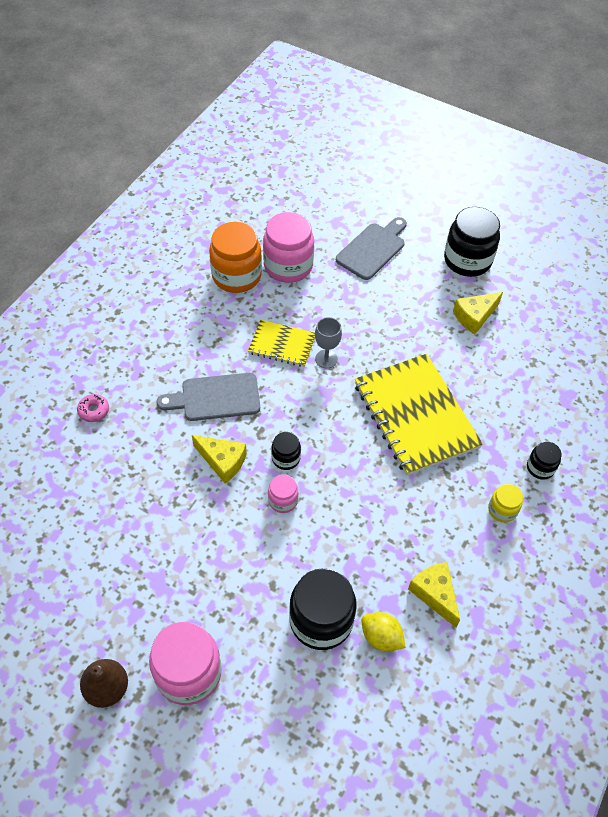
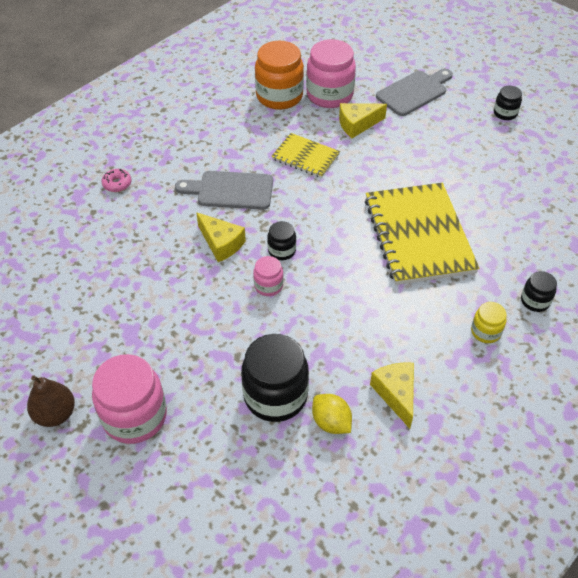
camera: 15 degrees right, 5 degrees down
(326, 359) = (344, 175): grey goblet -> none
(467, 260) = (505, 113): black jar -> black jar, size x0.50
(474, 317) = (500, 161): yellow cheese -> yellow cheese (357, 125)

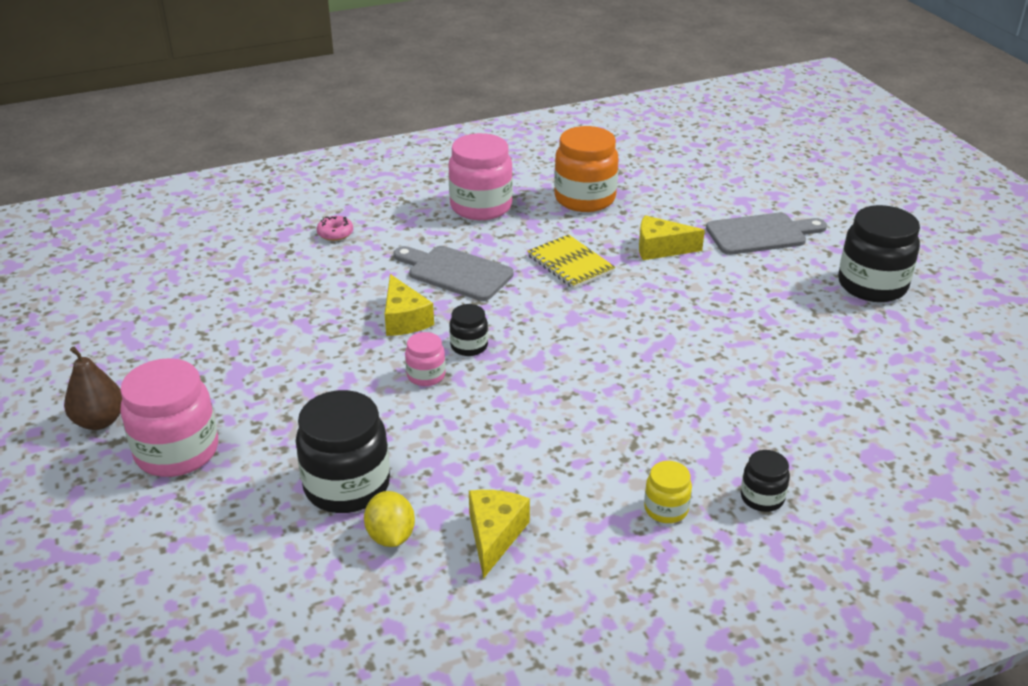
camera: 25 degrees right, 15 degrees down
(329, 95) = (648, 212): pink jar -> pink jar (481, 206)
(418, 235) = (653, 380): yellow notebook -> none
(505, 113) = (872, 285): black jar -> black jar, size x1.98

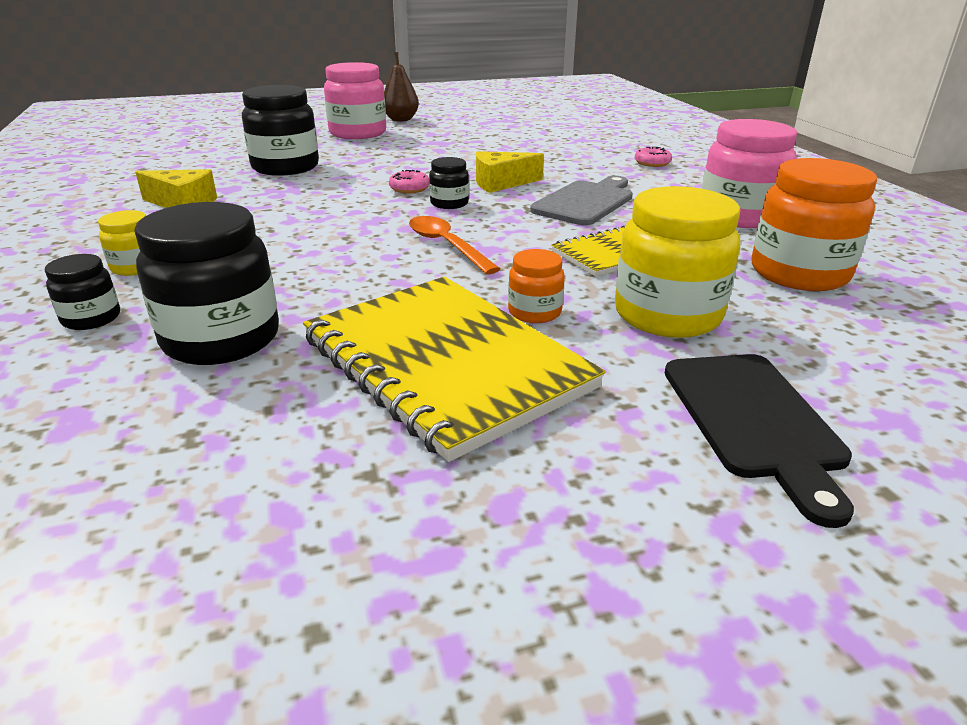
camera: 95 degrees right, 5 degrees down
(391, 536) = (219, 177): yellow lemon -> none
(426, 375) = (409, 189): pink jar -> pink donut
(572, 339) = (446, 245): none -> orange spoon
(660, 248) = (667, 315): yellow cheese -> yellow jar
(674, 295) = (534, 312): none -> orange jar
(751, 325) = (445, 363): none -> yellow notebook
(760, 234) = (754, 420): grey cutting board -> black cutting board
(872, 285) = (564, 548): black jar -> black jar (221, 339)

